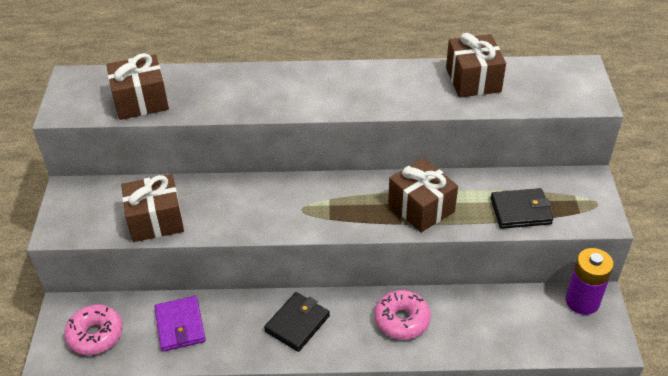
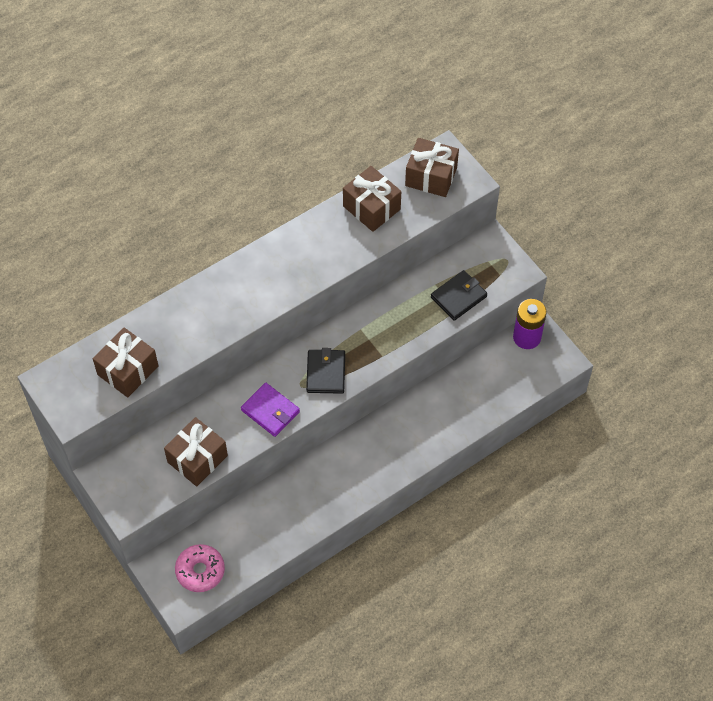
camera: 35 degrees left, 15 degrees up
(180, 325) = (257, 526): purple wallet -> purple wallet (270, 411)
(297, 323) = (342, 473): black wallet -> black wallet (326, 373)
(402, 320) = (413, 426): pink donut -> none
(421, 207) = (386, 334): brown gift -> brown gift (431, 177)

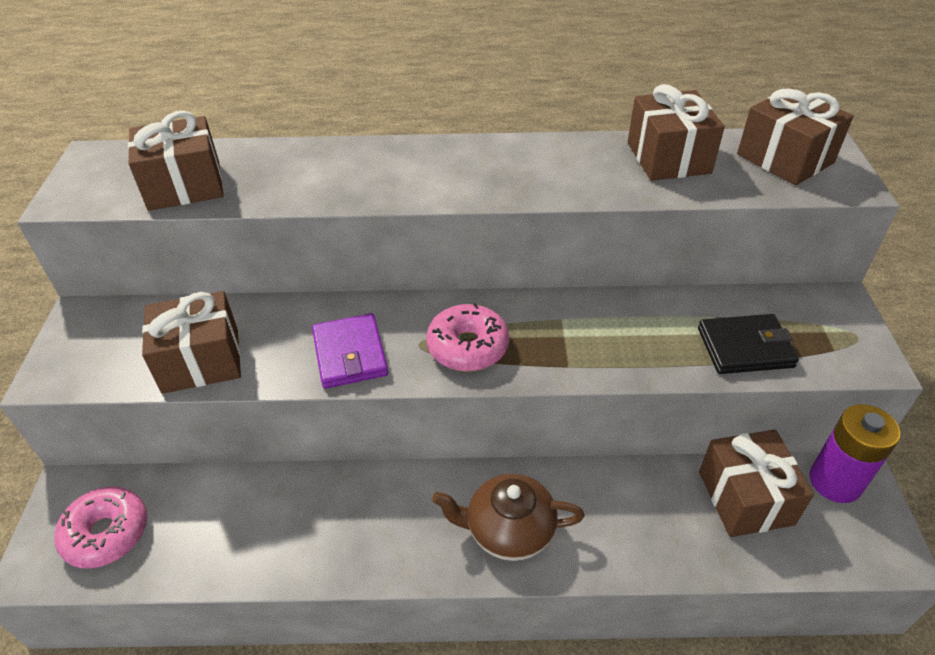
camera: 35 degrees right, 15 degrees down
(326, 373) = (468, 347): black wallet -> pink donut
(392, 452) = (508, 530): none -> brown teapot
(490, 370) = (745, 498): none -> brown gift

